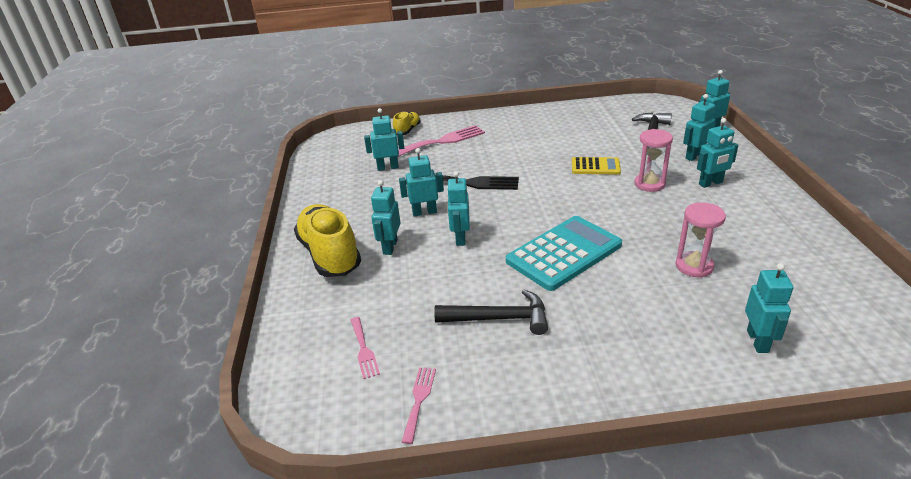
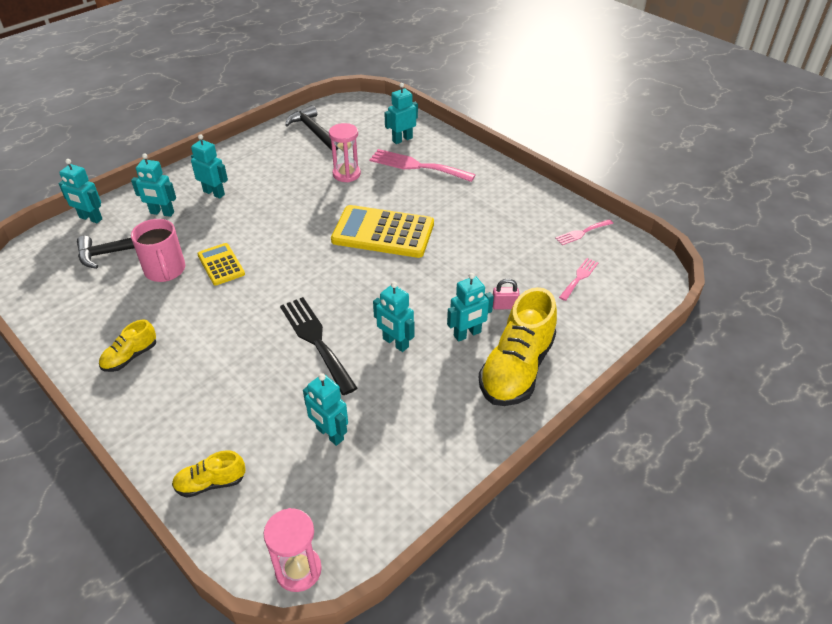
camera: 130 degrees left, 10 degrees up
(392, 280) = (504, 306): none -> pink padlock
(442, 141) = (226, 420): pink fork -> pink fork (417, 166)
(460, 238) = (414, 296): turquoise robot -> none
(499, 318) = (484, 233): black hammer -> black hammer (313, 131)
(530, 124) = (130, 357): none -> yellow shoe
(564, 253) = (383, 232): turquoise calculator -> yellow calculator
(610, 146) = (165, 270): none -> pink mug
(649, 184) = (236, 223): pink hourglass -> pink hourglass (298, 570)

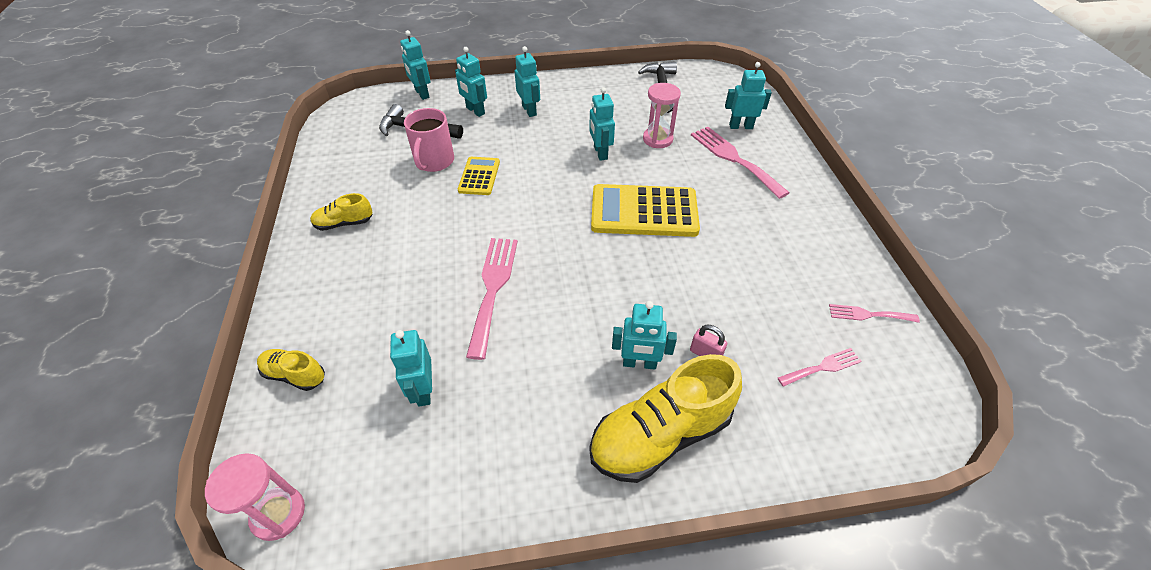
camera: 35 degrees right, 5 degrees up
(316, 340) = (493, 288): black fork -> pink fork
(383, 232) = (644, 212): yellow calculator -> yellow calculator turned 45 degrees counterclockwise
(395, 343) = (560, 332): turquoise robot -> turquoise robot (600, 153)

